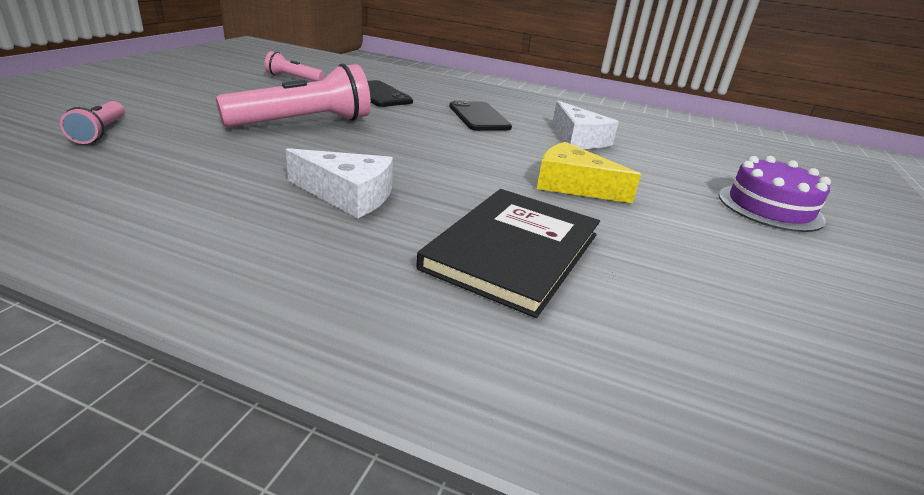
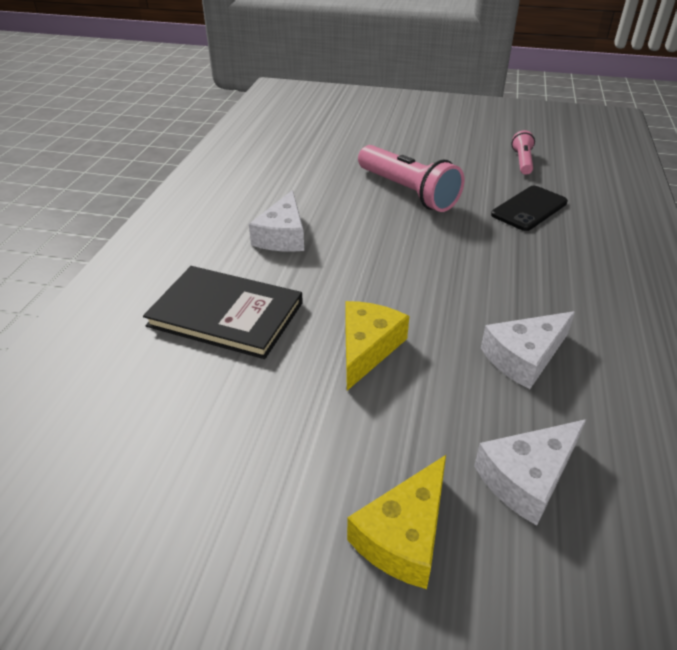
camera: 85 degrees right, 10 degrees up
(100, 132) = (328, 139): pink flashlight -> none
(479, 117) = (526, 276): black phone -> none
(695, 163) = (527, 478): none -> white cheese
(769, 207) = (404, 535): purple cake -> yellow cheese

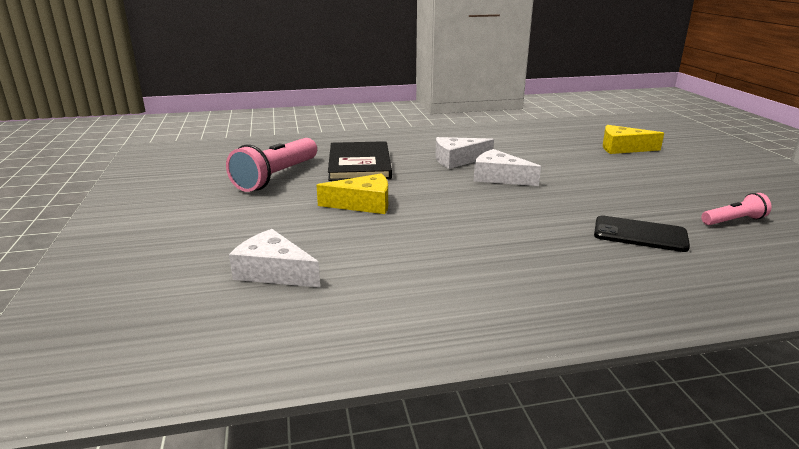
camera: 65 degrees right, 15 degrees down
(404, 535) = (210, 240): yellow cheese -> yellow cheese (623, 148)
(407, 192) = (580, 184): pink flashlight -> pink flashlight (276, 177)
(524, 357) = (403, 257): white cheese -> white cheese (499, 177)

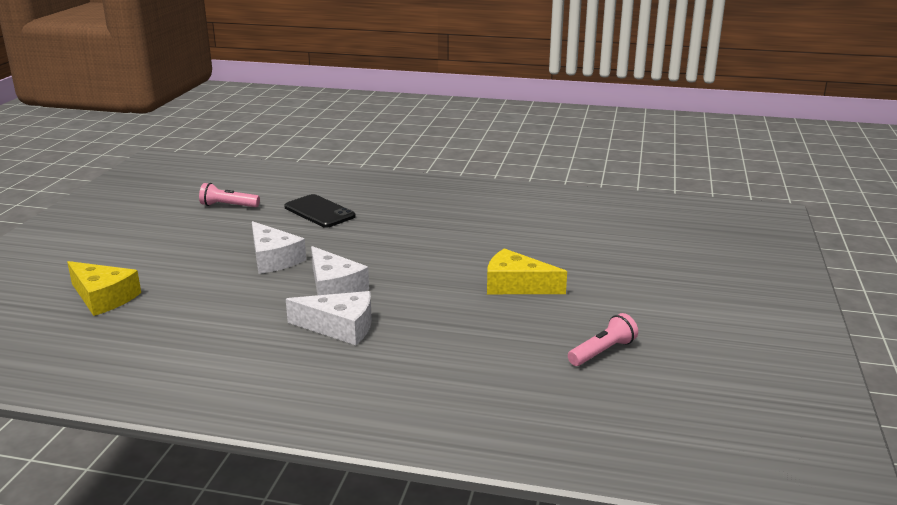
camera: 155 degrees left, 0 degrees up
(273, 272) = (623, 241): white cheese -> white cheese (273, 259)
(276, 177) = (602, 352): pink flashlight -> pink flashlight, size x0.52
(359, 164) = (477, 351): black book -> none

